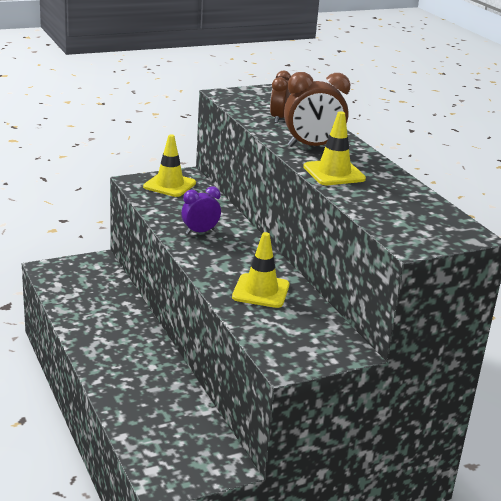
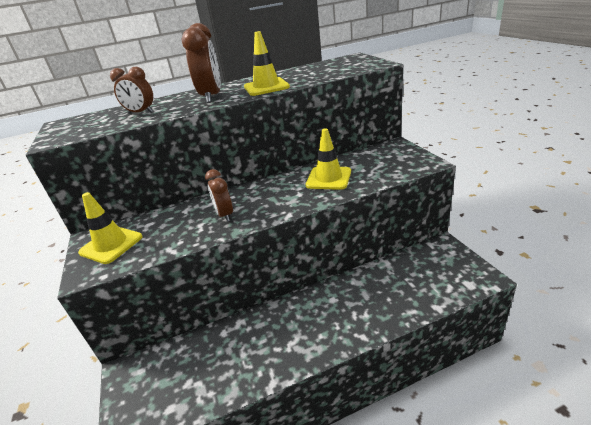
camera: 80 degrees left, 5 degrees up
(200, 232) = (225, 215): purple clock -> brown clock

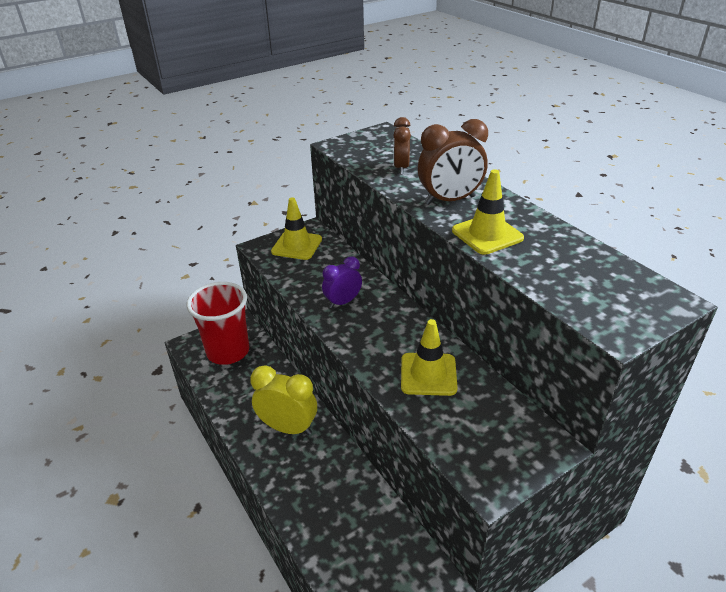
camera: 75 degrees right, 5 degrees up
(166, 381) = (228, 351): none -> red cup
(225, 215) = (343, 302): brown clock -> purple clock
(298, 322) = (288, 427): none -> yellow clock

